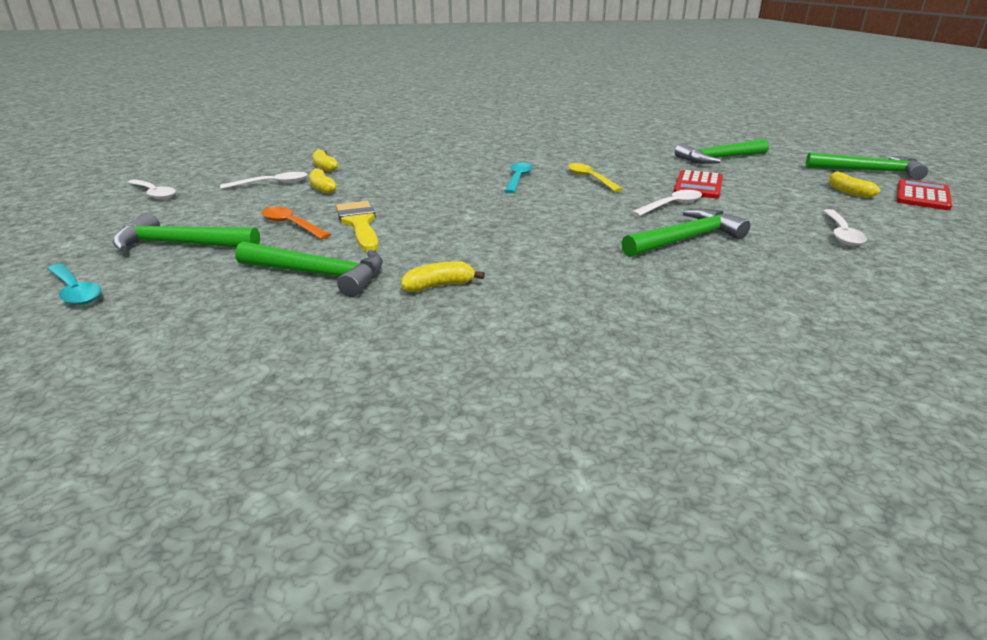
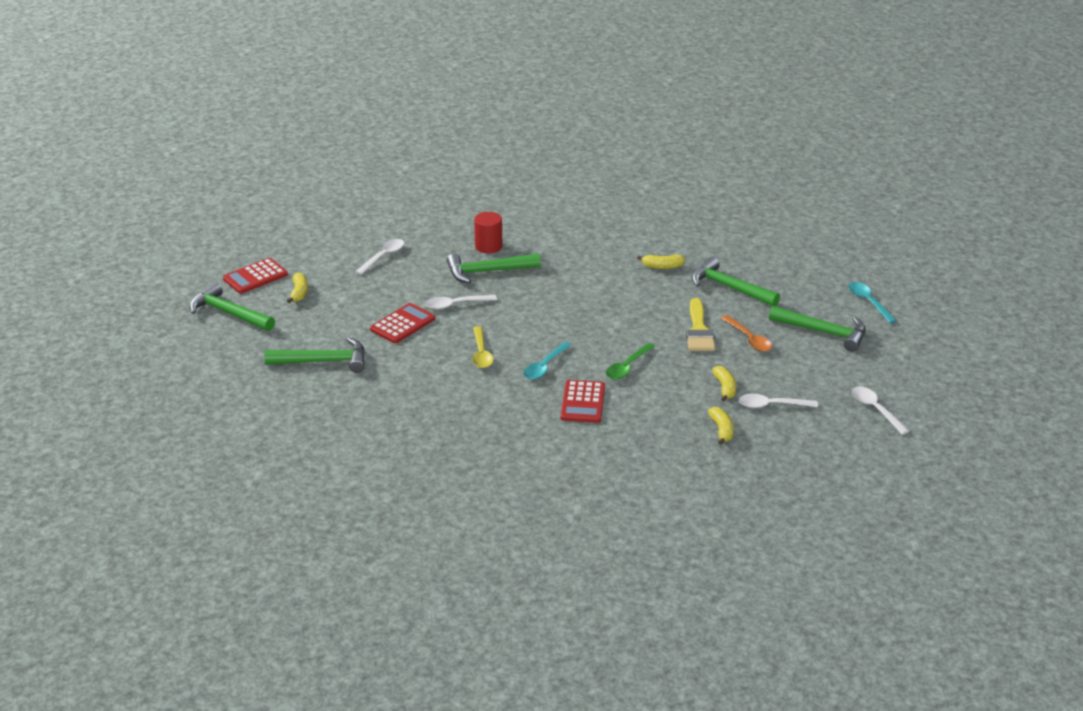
camera: 160 degrees left, 5 degrees up
(433, 188) = (627, 367): none -> green spoon
(462, 166) = (583, 402): none -> red calculator
(734, 268) = (488, 246): none -> red cylinder

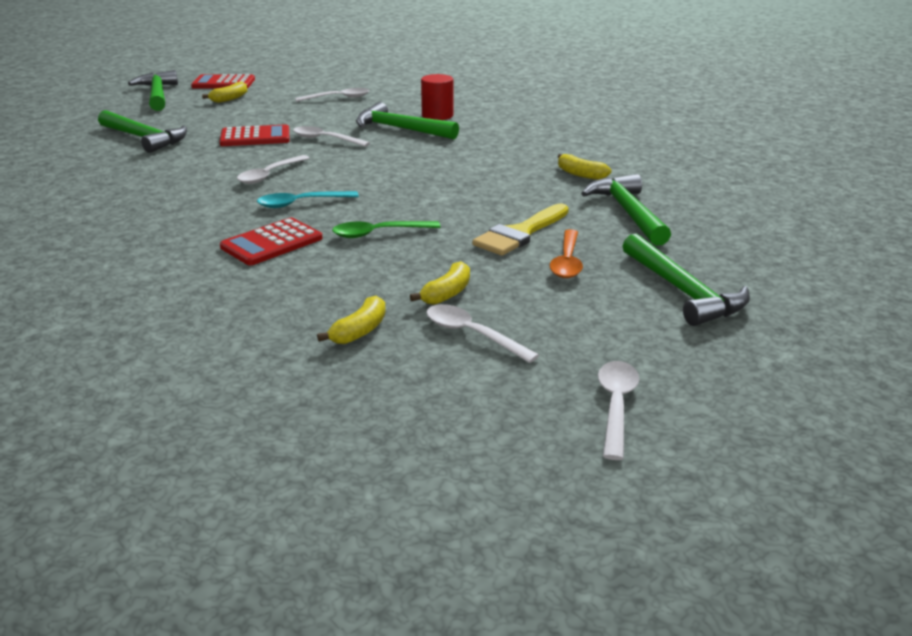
camera: 40 degrees right, 5 degrees down
(481, 353) = (269, 175): yellow spoon -> white spoon
(868, 302) = (806, 286): turquoise spoon -> none

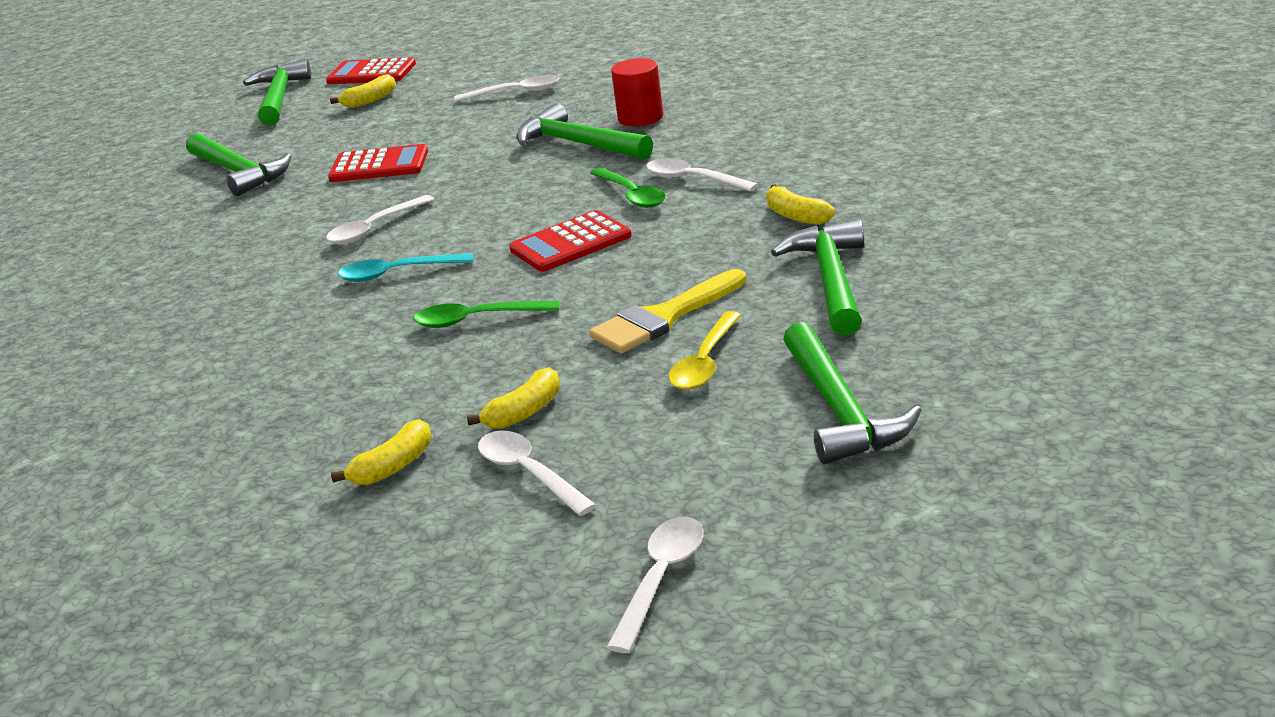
camera: 15 degrees right, 0 degrees up
(272, 243) = (337, 336): red calculator -> red calculator (570, 243)
(325, 139) = (469, 166): white spoon -> white spoon (693, 179)
(455, 160) = (631, 195): none -> green spoon
(567, 262) = (705, 363): orange spoon -> yellow spoon

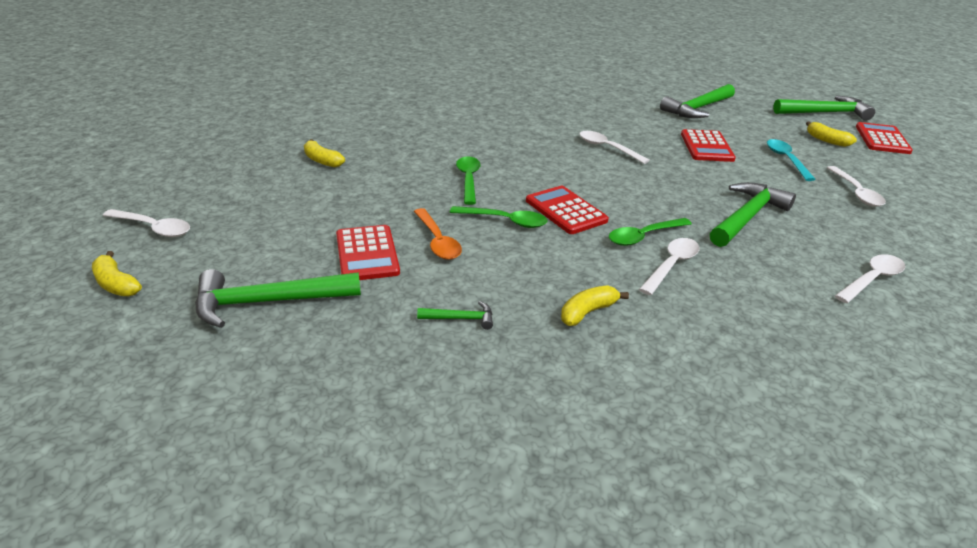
camera: 85 degrees right, 5 degrees up
(397, 273) = (540, 156): turquoise spoon -> turquoise spoon (786, 160)
(524, 412) = (349, 193): yellow banana -> yellow banana (116, 284)
(529, 473) = (285, 194): white spoon -> white spoon (872, 279)
(603, 279) = (505, 221): none -> green spoon
(640, 118) = (808, 246): red cylinder -> none
(663, 318) = (437, 241): yellow brush -> orange spoon
(705, 363) = (367, 254): yellow spoon -> red calculator
(831, 280) = (461, 318): green hammer -> green hammer, size x0.47

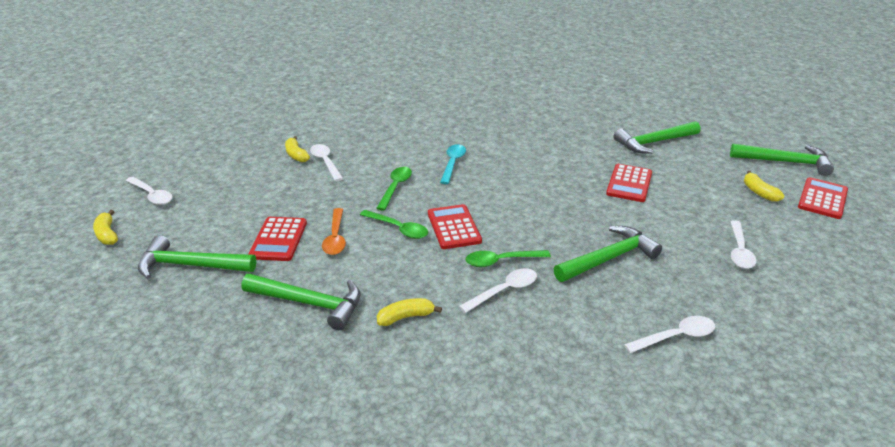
camera: 20 degrees right, 0 degrees up
(461, 318) = (310, 303): green hammer -> green hammer, size x2.14
(607, 148) = (534, 173): white spoon -> white spoon (325, 162)
(786, 160) = (697, 207): turquoise spoon -> turquoise spoon (453, 163)

